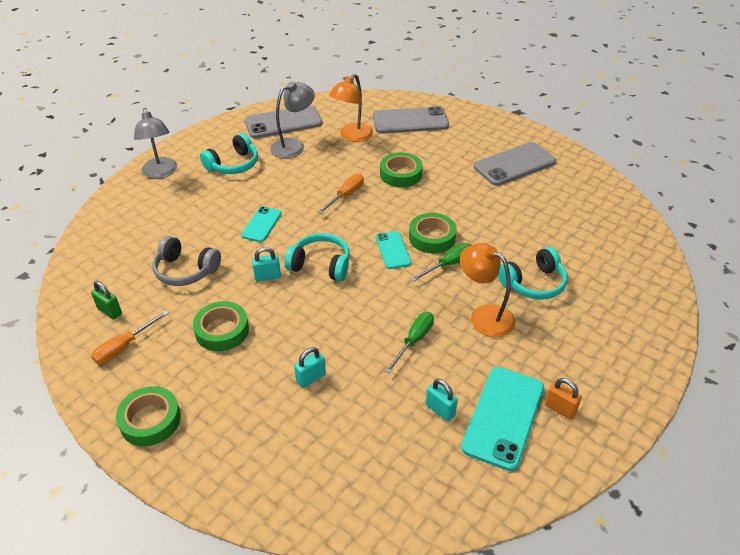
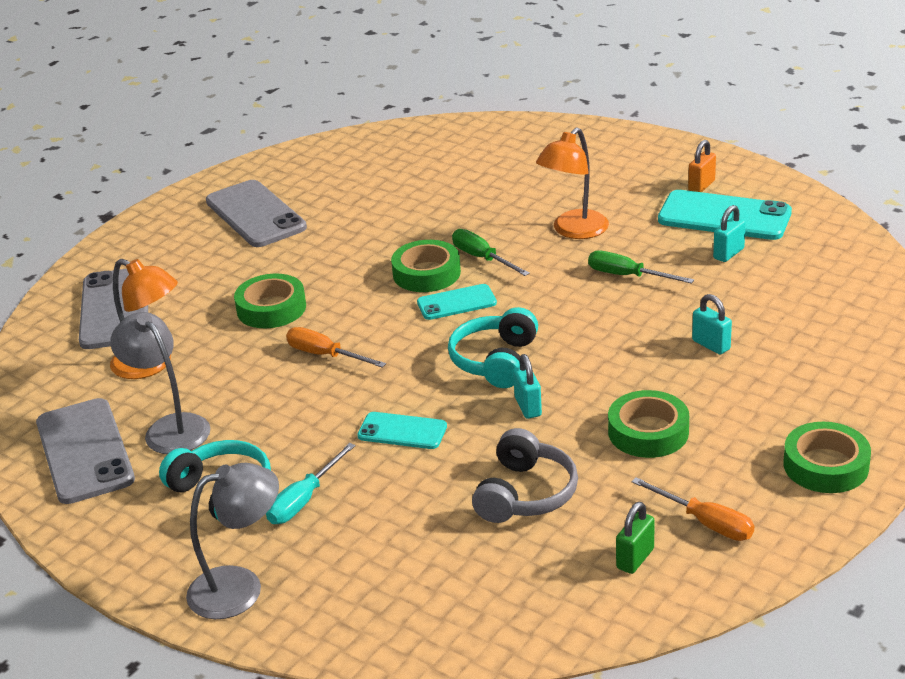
camera: 90 degrees left, 10 degrees down
(216, 190) = (304, 500): none -> turquoise screwdriver
(533, 283) = (510, 200): turquoise headphones -> none

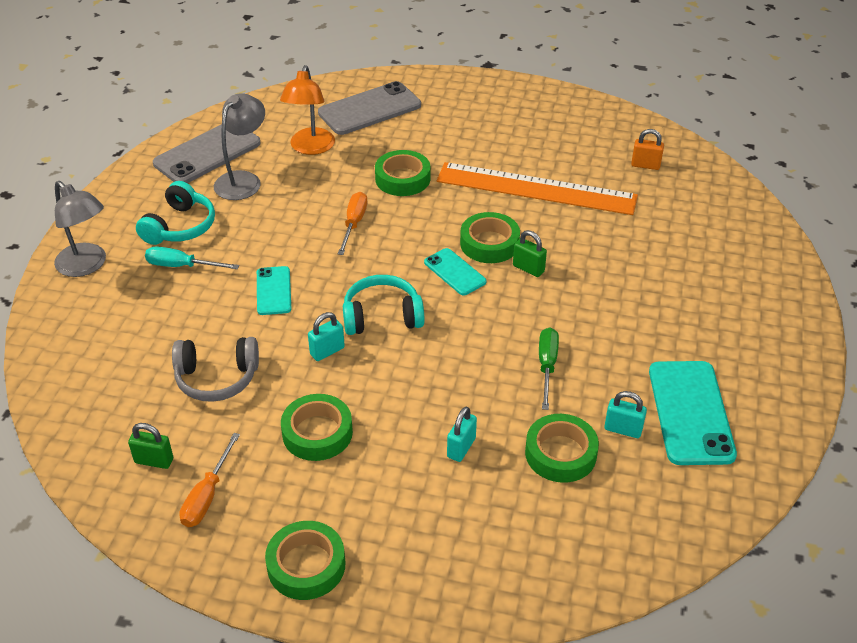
camera: 65 degrees right, 10 degrees up
(255, 214) = (526, 130): grey phone -> none
(361, 229) = (536, 189): none -> orange ruler
(482, 258) = (528, 268): green screwdriver -> green padlock
(574, 231) = (603, 313): orange lamp -> none
(701, 186) = (739, 383): orange padlock -> orange padlock (645, 165)
(743, 292) = (560, 453): none -> green tape

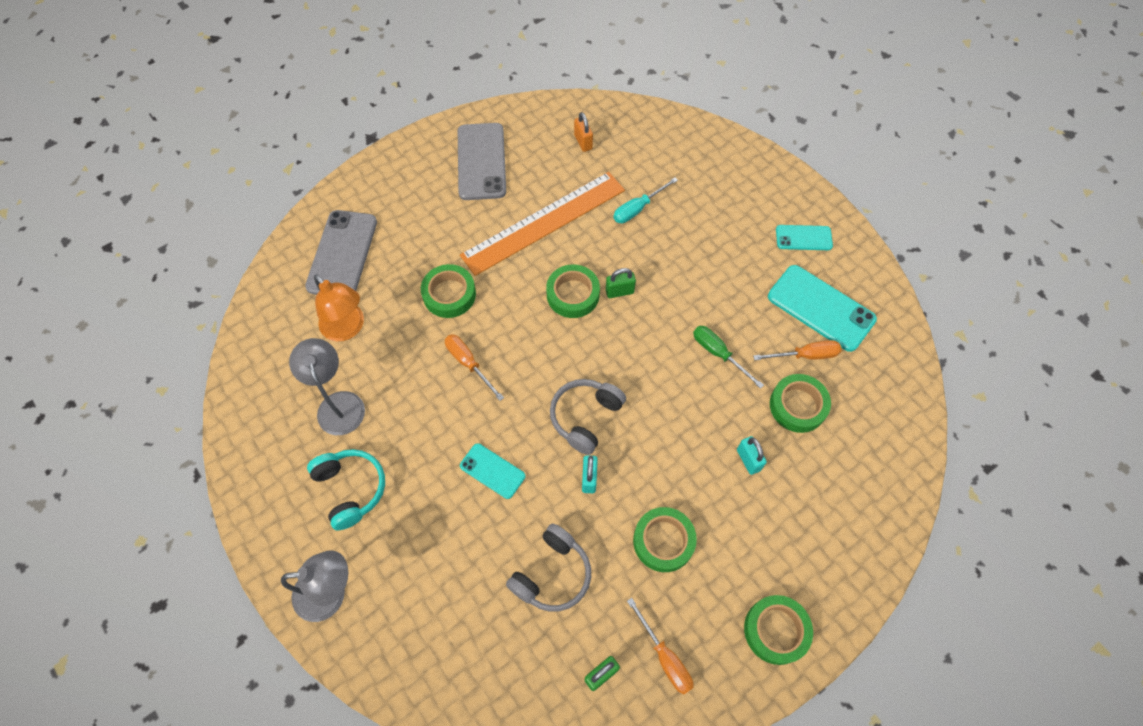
camera: 50 degrees left, 20 degrees up
(182, 266) = (401, 519): turquoise screwdriver -> turquoise screwdriver (638, 208)
(207, 153) = (275, 407): grey phone -> grey phone (481, 161)
(382, 316) = (585, 417): turquoise headphones -> grey headphones
(455, 272) = (582, 338): turquoise phone -> turquoise phone (803, 238)
(623, 429) = (805, 355): turquoise padlock -> orange screwdriver
(645, 165) = (583, 142): orange padlock -> orange padlock turned 75 degrees counterclockwise

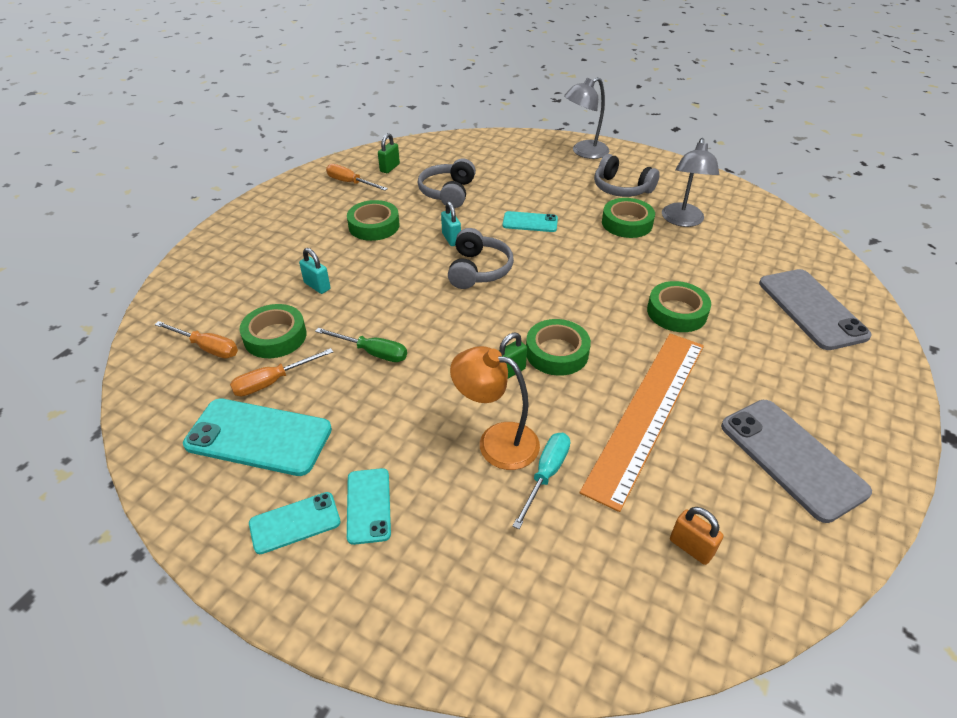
camera: 155 degrees right, 20 degrees down
(338, 404) = (682, 221): grey lamp -> grey lamp turned 60 degrees clockwise
(347, 328) = (733, 261): orange lamp -> orange lamp (496, 441)
(351, 489) = (621, 188): turquoise headphones -> grey headphones
(468, 363) = (608, 272): orange screwdriver -> orange screwdriver (207, 348)
(756, 231) = (368, 505): none -> turquoise phone
(776, 630) = (273, 210): green tape -> green tape (627, 223)

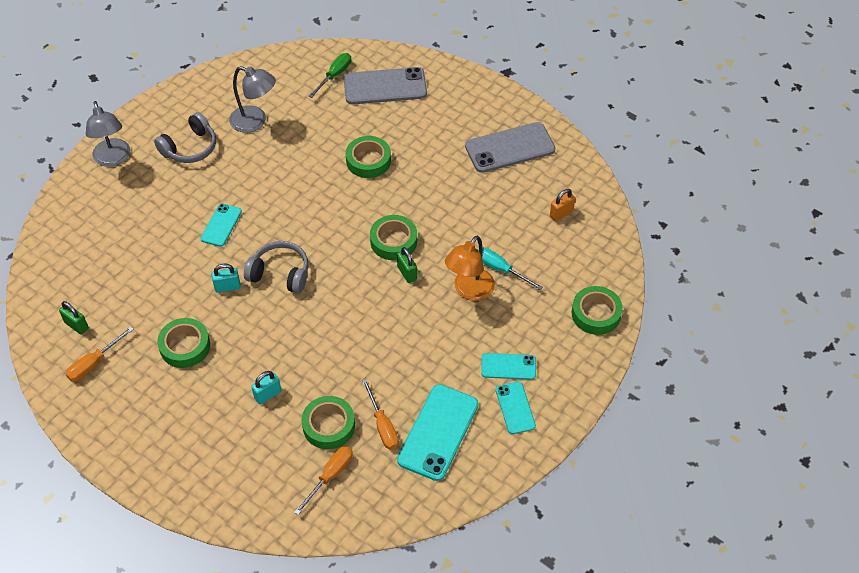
camera: 80 degrees left, 10 degrees up
(372, 352) = (365, 357): green screwdriver -> green screwdriver (334, 75)
(448, 192) = (146, 280): grey headphones -> none
(627, 223) = (246, 159): green tape -> green tape (596, 314)
(647, 412) = (461, 205): orange ruler -> none

